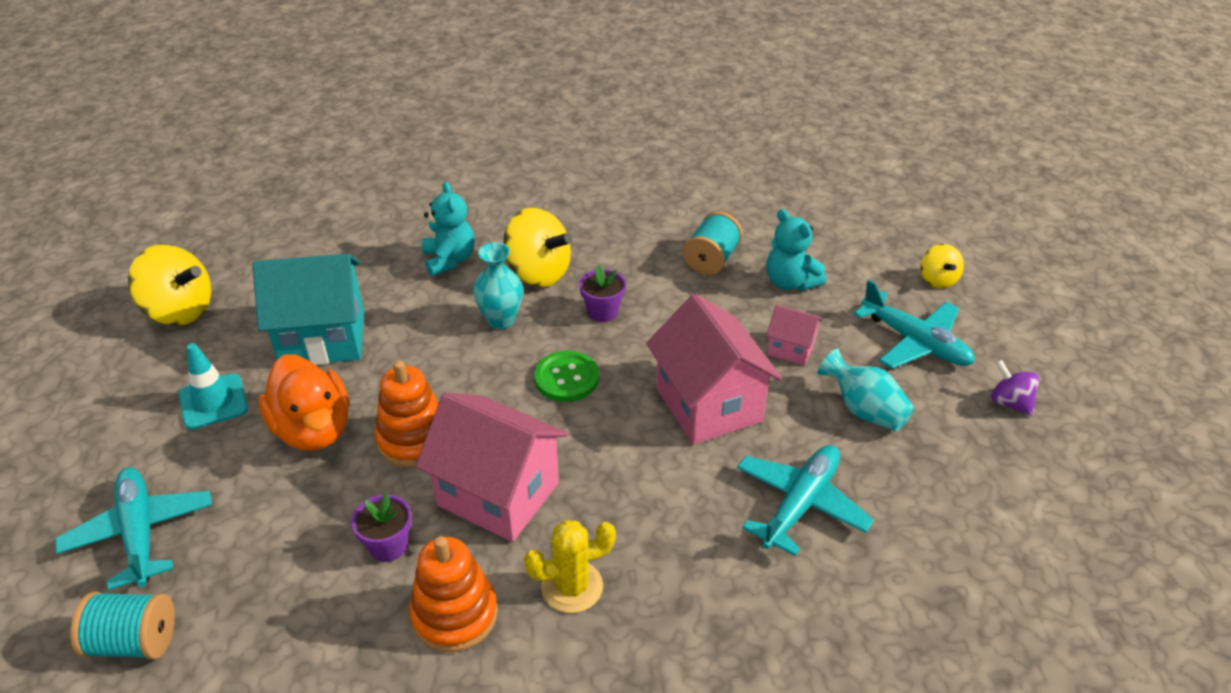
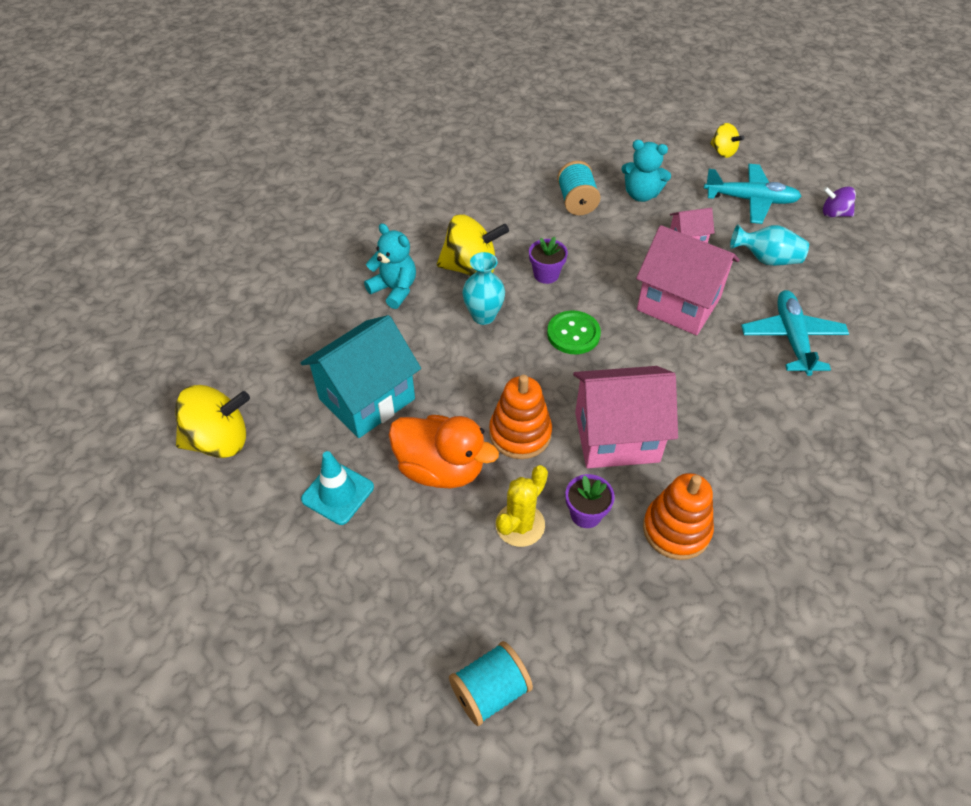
camera: 35 degrees left, 10 degrees up
(140, 532) = (400, 619): turquoise plane -> none
(572, 587) = (724, 467): yellow cactus -> yellow cactus (520, 525)

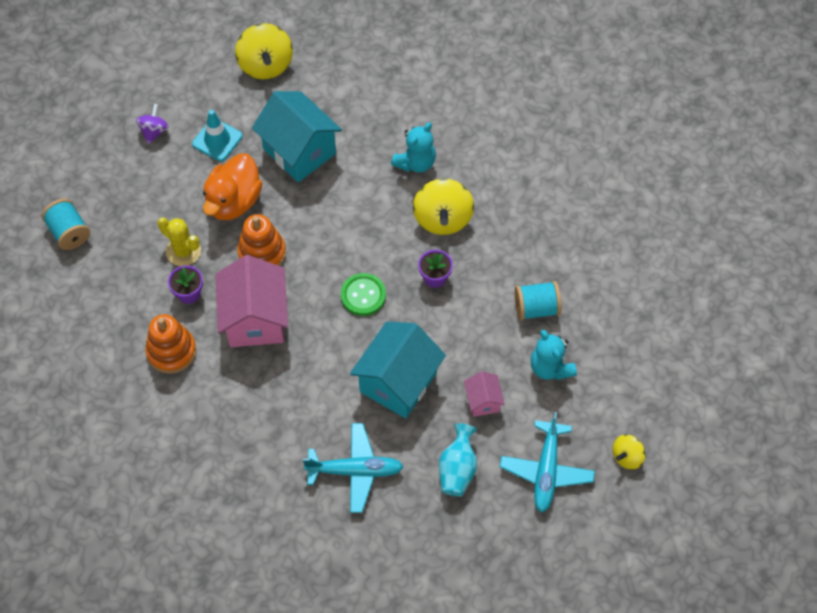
camera: 90 degrees right, 10 degrees up
(483, 316) = (384, 228): turquoise vase -> none
(641, 194) = (550, 367): turquoise teddy bear -> turquoise teddy bear turned 45 degrees counterclockwise
(678, 304) = (398, 382): pink house -> turquoise house
(834, 213) = (528, 550): purple spinning top -> purple spinning top (154, 131)

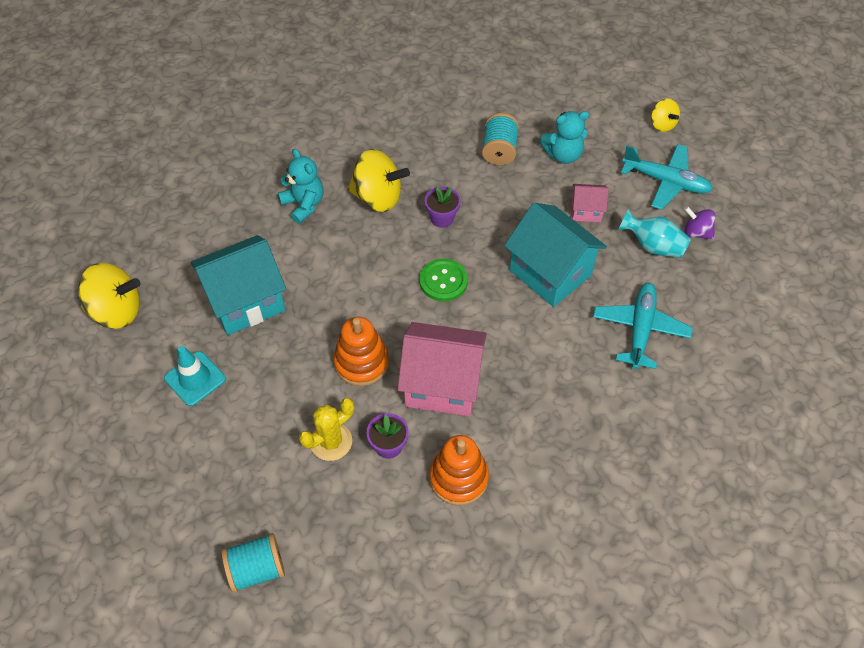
camera: 75 degrees left, 5 degrees down
(154, 131) = (152, 444): purple spinning top -> purple spinning top (696, 232)
(233, 201) = (284, 377): orange duck -> none

